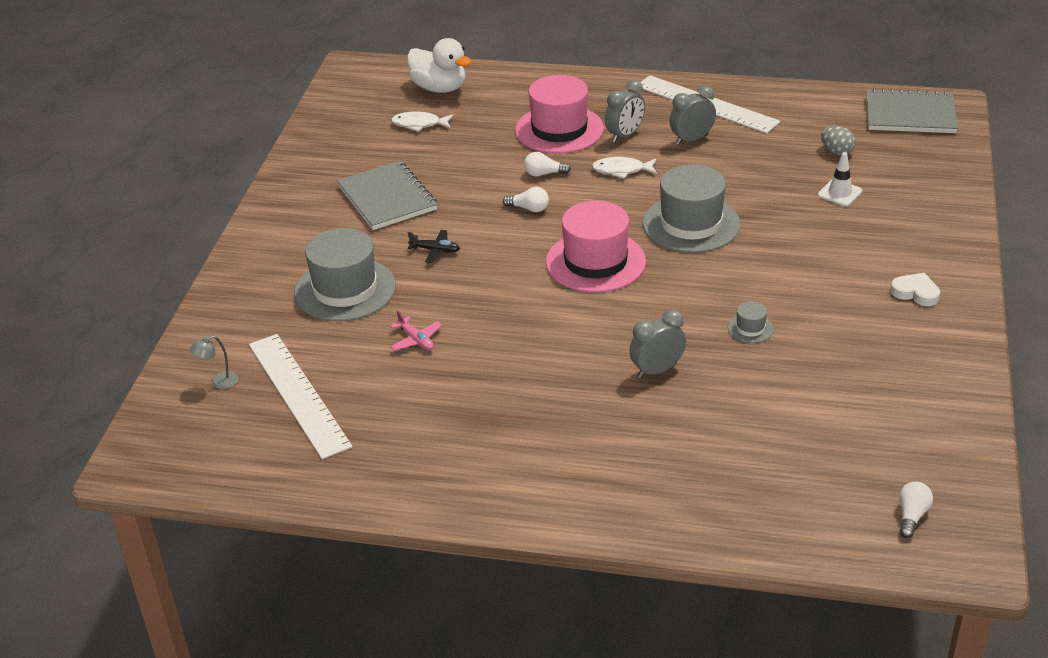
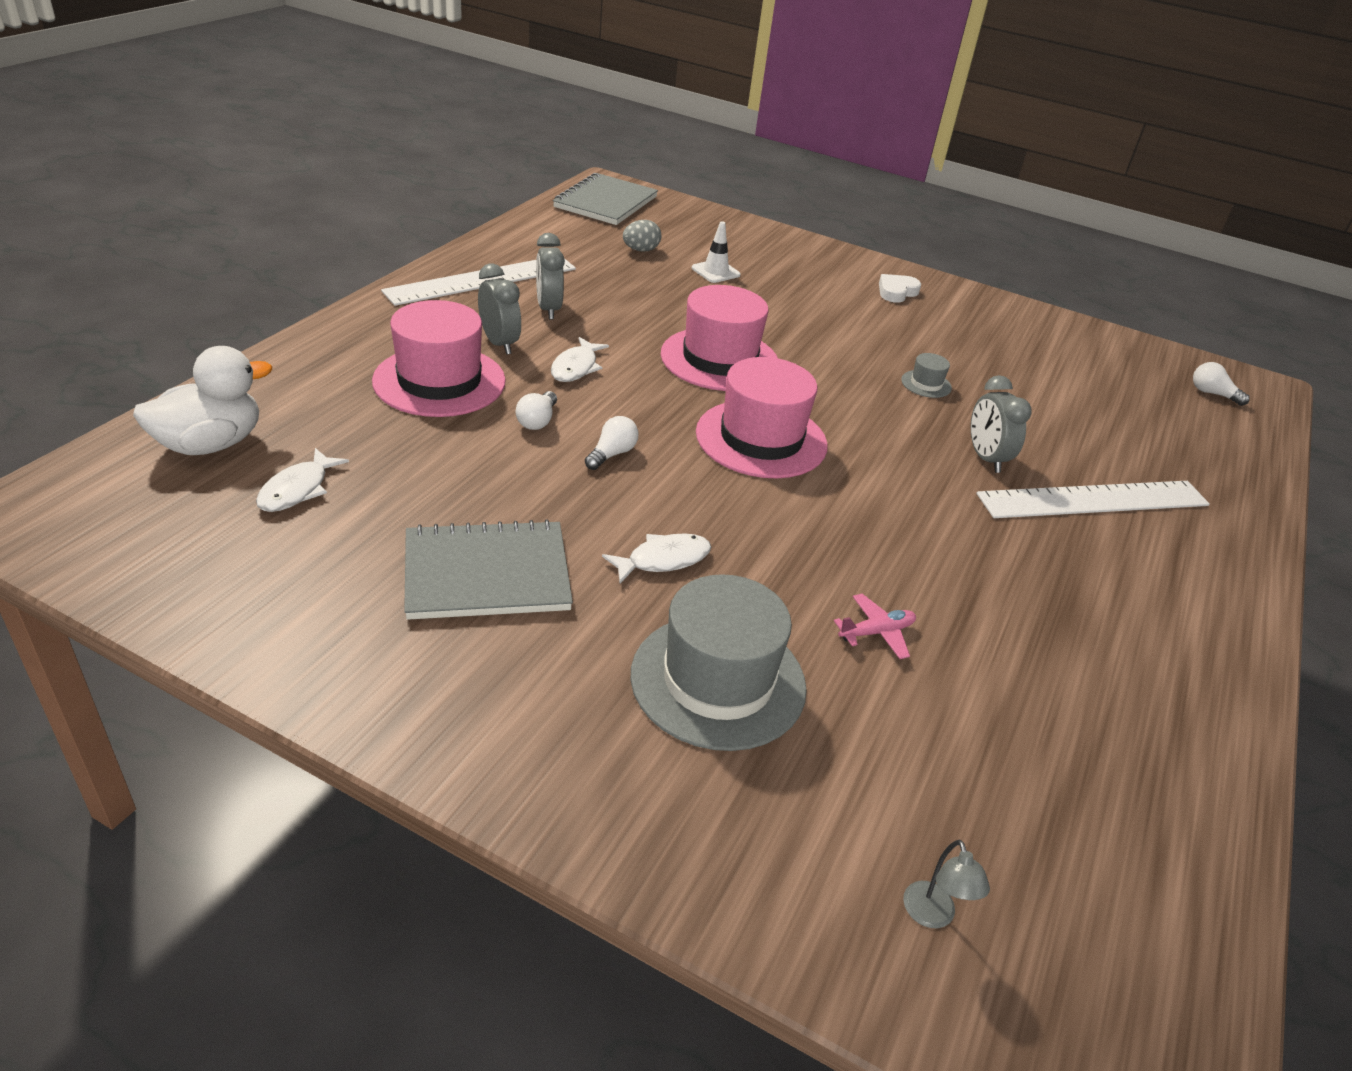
camera: 80 degrees left, 0 degrees up
(299, 394) = (984, 800): white ruler -> white ruler (1093, 499)
(435, 250) = (663, 560): black plane -> white fish
(691, 224) = (719, 359): grey hat -> pink hat

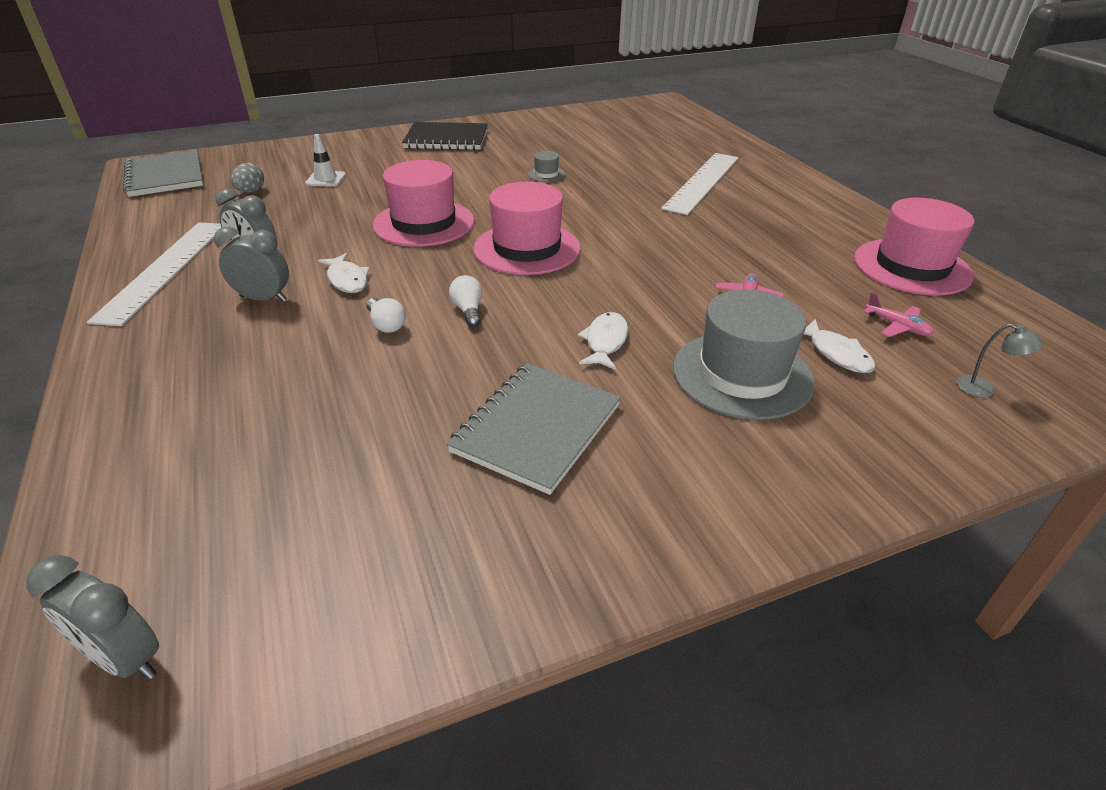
camera: 45 degrees left, 0 degrees up
(210, 444) = (153, 527): white duck -> none
(297, 489) = (303, 493): white fish -> white fish (836, 353)
(439, 381) = (266, 348): pink hat -> pink hat (912, 267)
(896, 292) = (446, 139): white heart -> black notebook
(980, 788) = (897, 326): none -> pink plane
(985, 458) = (634, 192): grey clock -> grey clock (125, 659)
(1212, 394) = (655, 114): white light bulb -> none

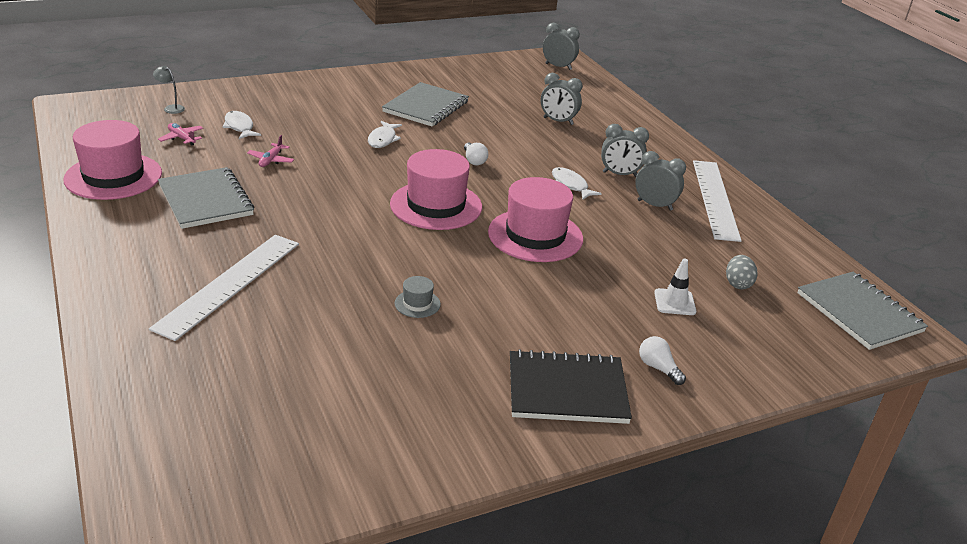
camera: 175 degrees right, 5 degrees down
(285, 405) = (558, 121): none -> grey clock
(386, 324) = (525, 155): white light bulb -> white light bulb (658, 368)
(742, 374) = (306, 121): grey hat -> none
(782, 244) = (206, 200): none -> grey notebook

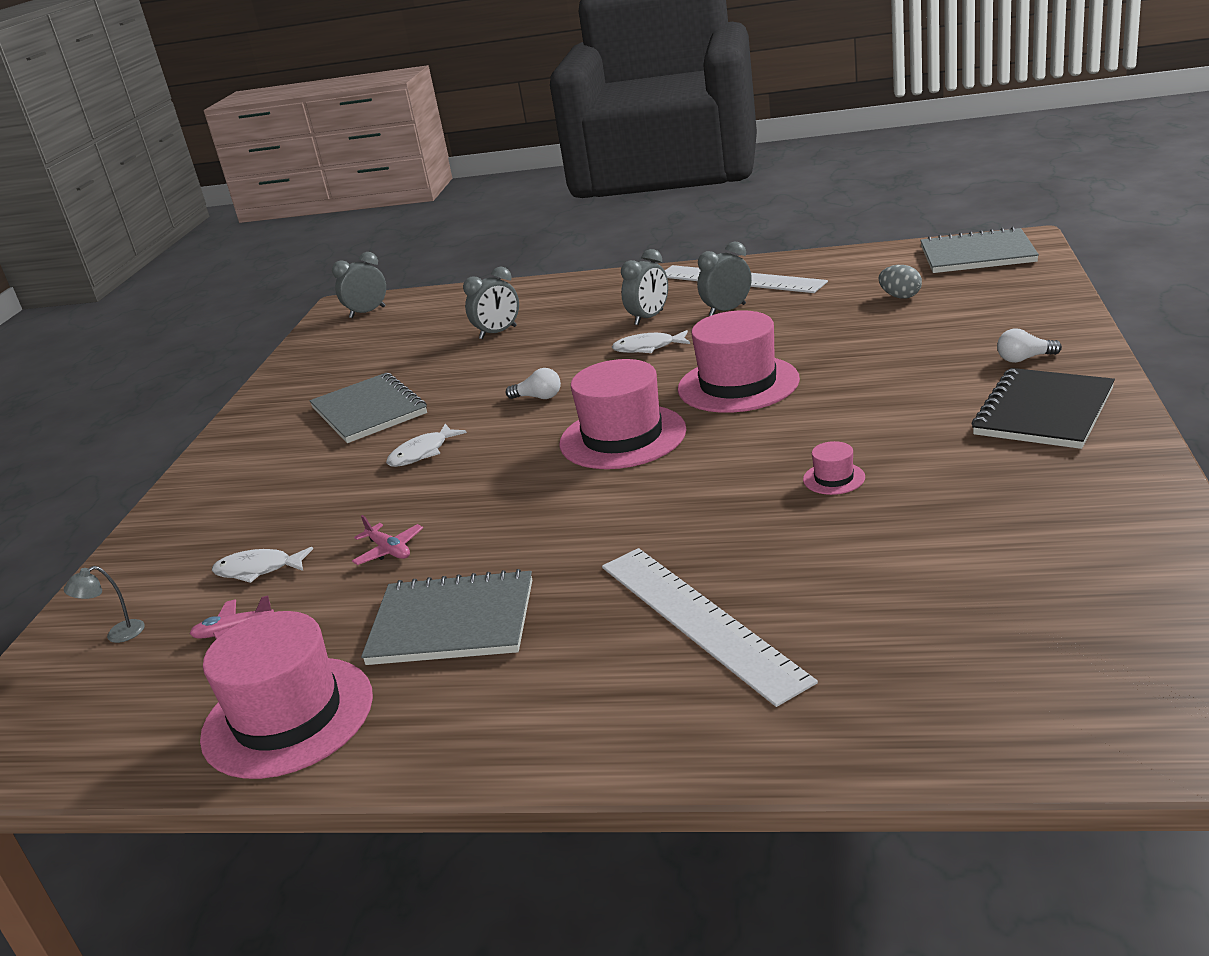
camera: 50 degrees left, 5 degrees down
(383, 139) = (422, 453): white fish -> white fish turned 90 degrees clockwise
(417, 304) = (834, 478): grey hat -> pink hat
(674, 302) = (915, 331): white traffic cone -> none

